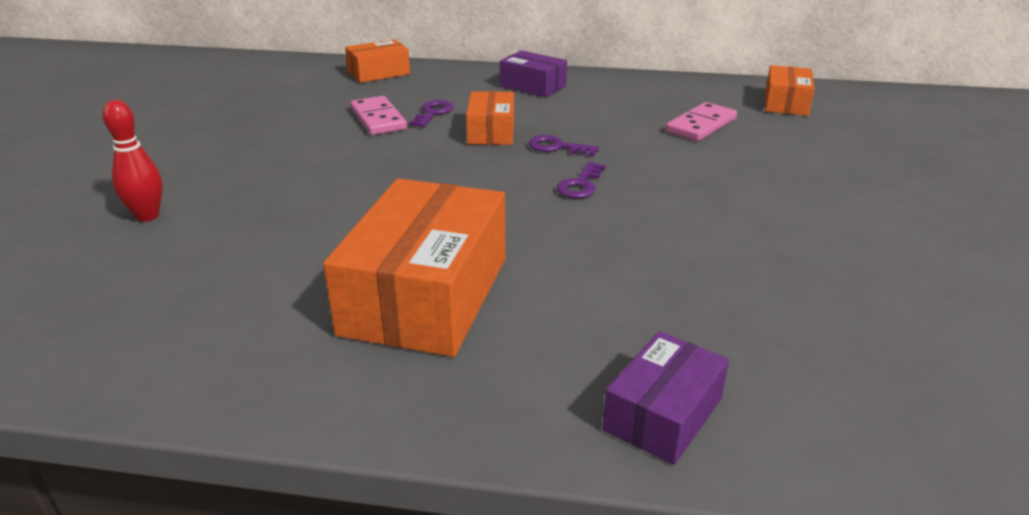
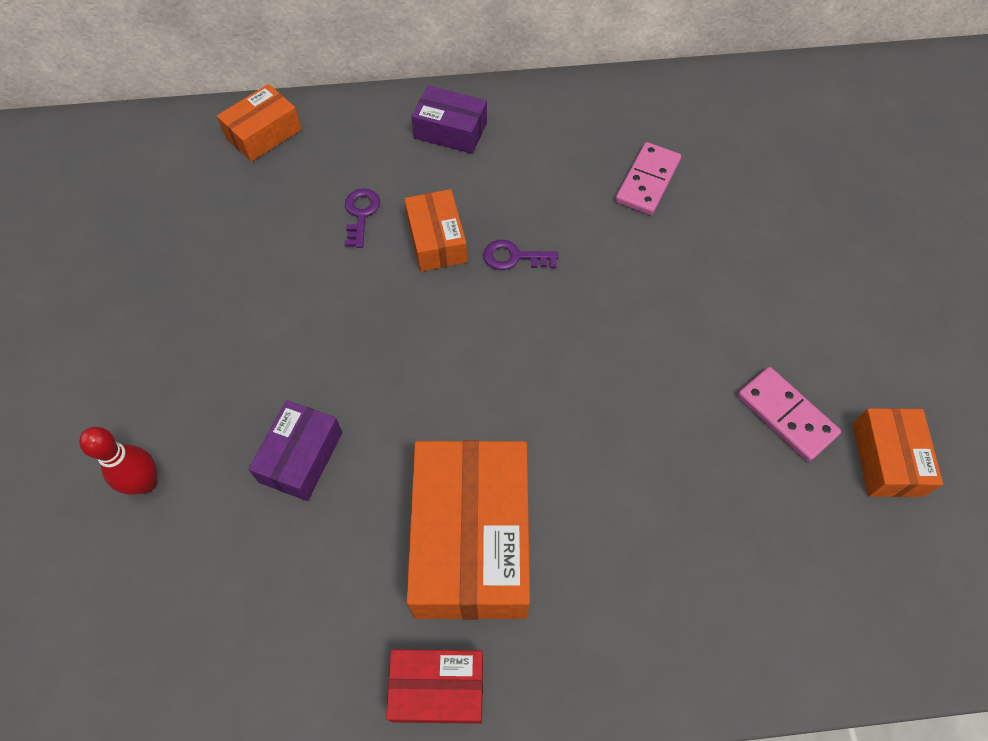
camera: 15 degrees left, 30 degrees up
(327, 390) = (438, 689): none -> red box
(378, 119) = (305, 240): pink domino -> pink domino (786, 415)
(580, 185) = (557, 324): purple key -> none
(663, 414) = (707, 641): purple box -> purple box (301, 457)
(786, 103) = (723, 115): orange box -> orange box (886, 459)

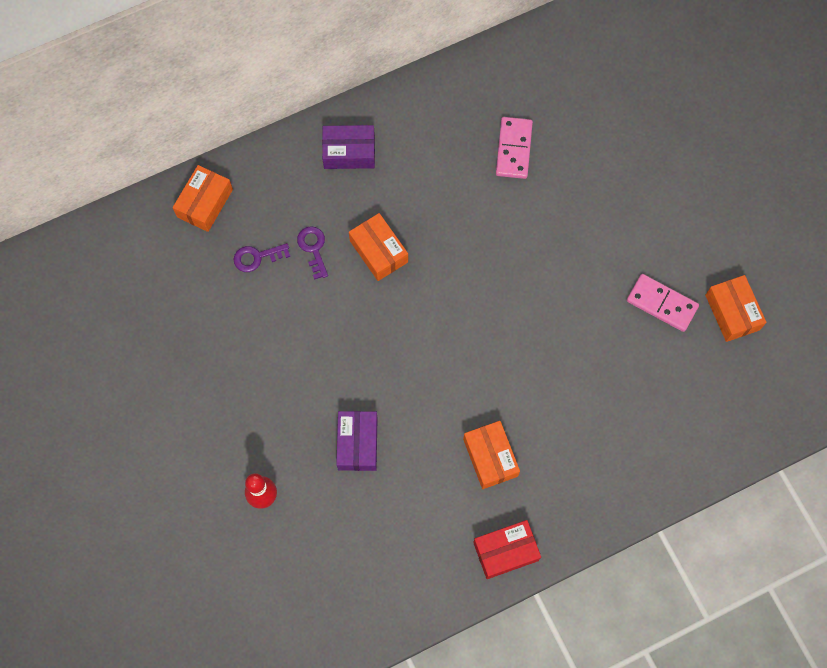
camera: 20 degrees left, 10 degrees up
(471, 540) = (490, 457): orange box -> orange box, size x0.53
(514, 257) = (440, 246): purple key -> purple key (257, 257)

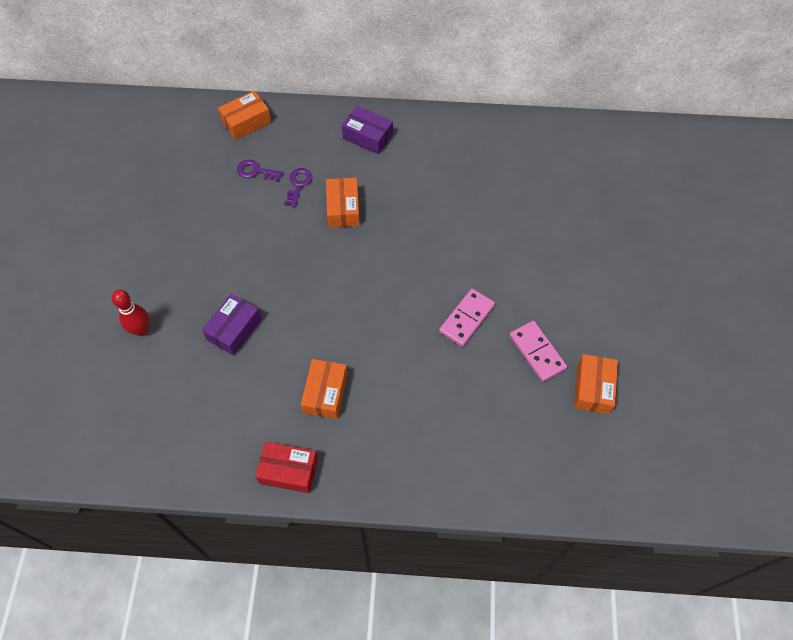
camera: 30 degrees right, 10 degrees down
(513, 149) = (489, 189): pink domino -> pink domino (466, 318)

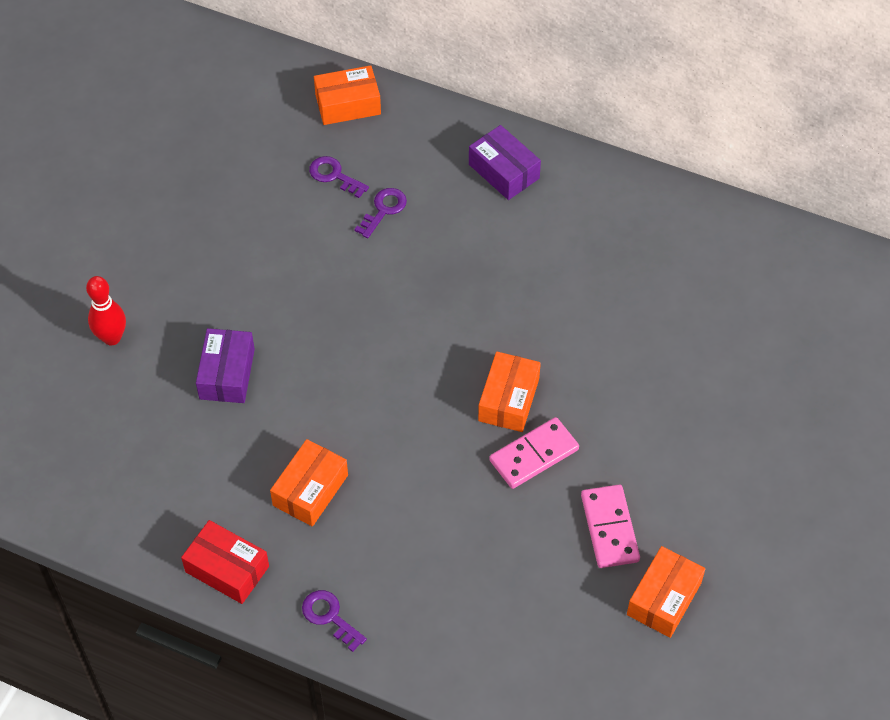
camera: 20 degrees right, 5 degrees down
(234, 329) = (227, 374): purple box -> purple box turned 45 degrees counterclockwise
(343, 208) = (430, 260): orange box -> orange box (508, 399)
(375, 480) = (330, 617): none -> purple key

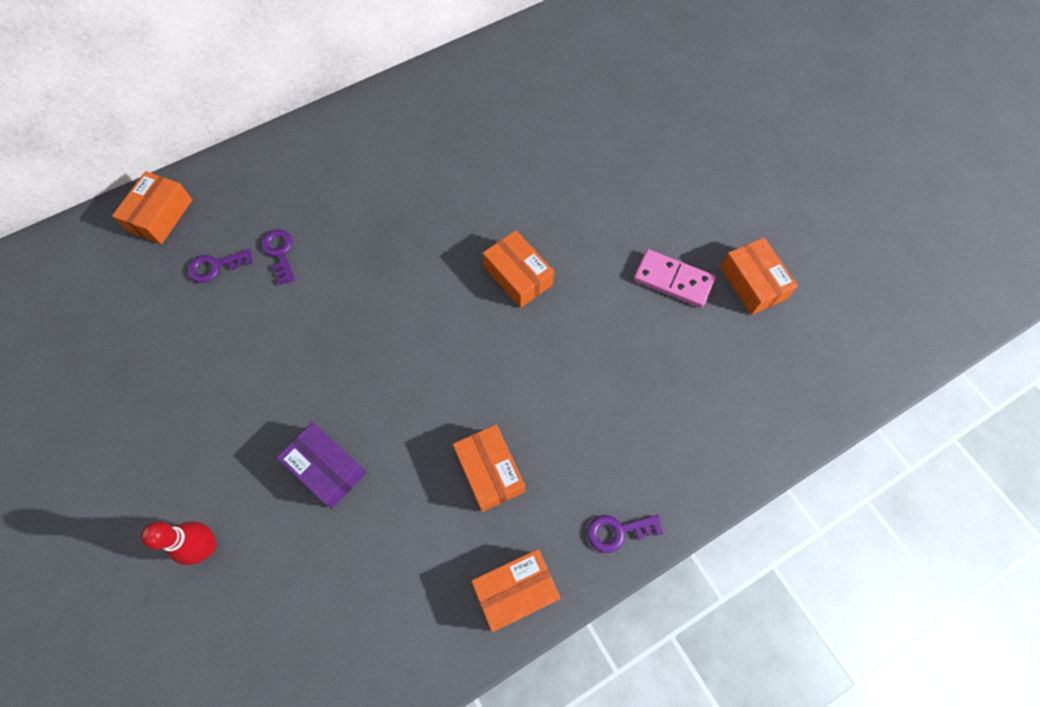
camera: 55 degrees left, 10 degrees up
(227, 569) = (515, 591): red box -> orange box
(504, 171) = (321, 154): purple box -> none
(534, 455) = (577, 289): pink domino -> none

